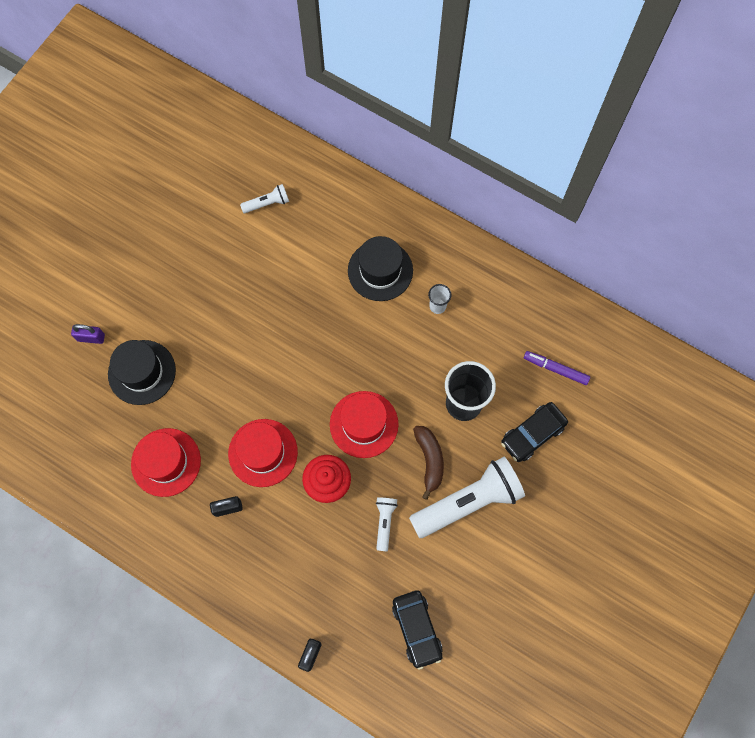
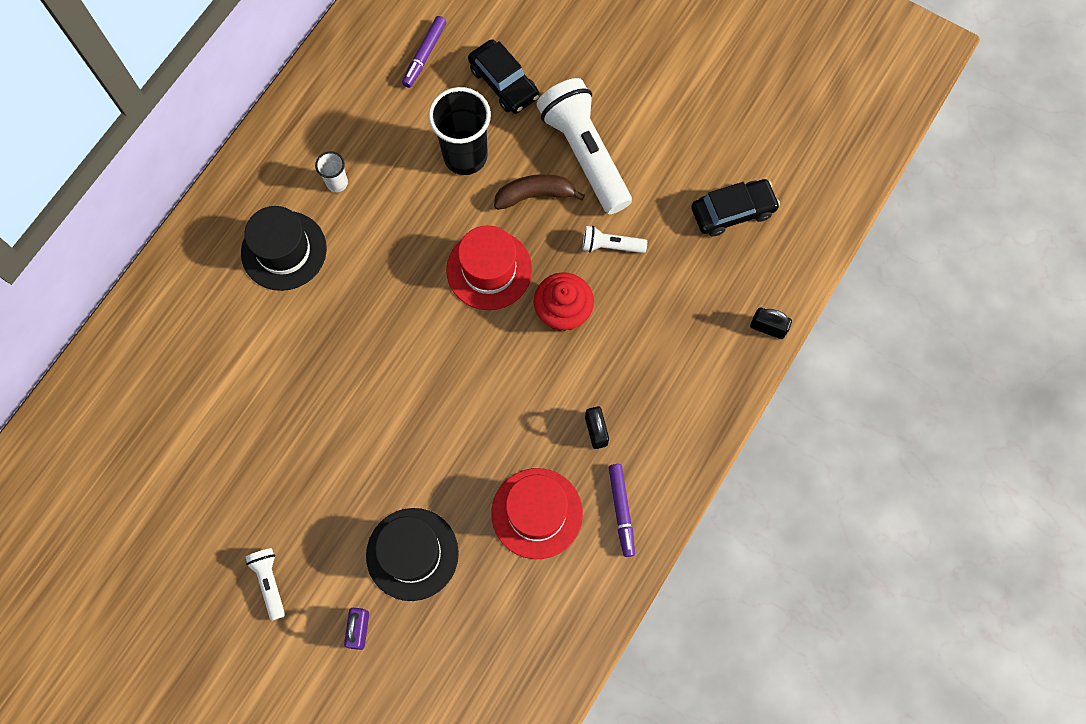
camera: 90 degrees left, 0 degrees up
(163, 527) = (621, 510): none -> purple marker
(263, 452) = (524, 390): red hat -> none
(267, 203) = (173, 396): white flashlight -> white flashlight (270, 582)

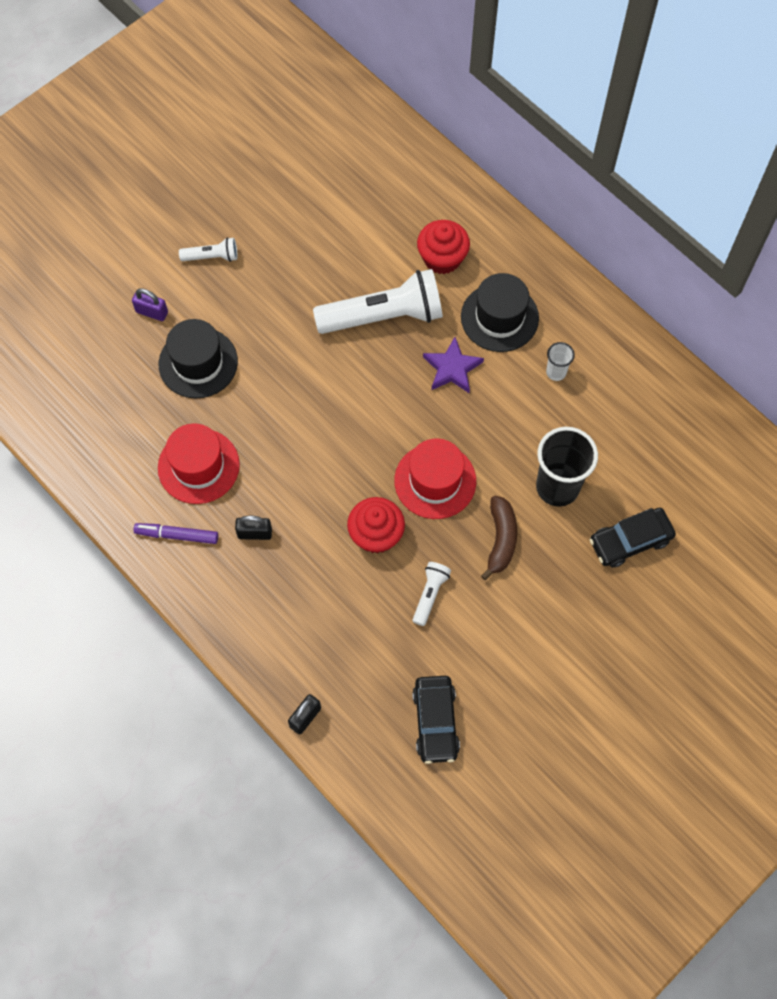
camera: 105 degrees right, 5 degrees down
(221, 325) = (442, 258): none -> red cupcake
(356, 283) = (452, 368): none -> purple star
(424, 55) = (677, 475): purple marker -> none
(585, 154) = (534, 597): white flashlight -> white flashlight (384, 316)

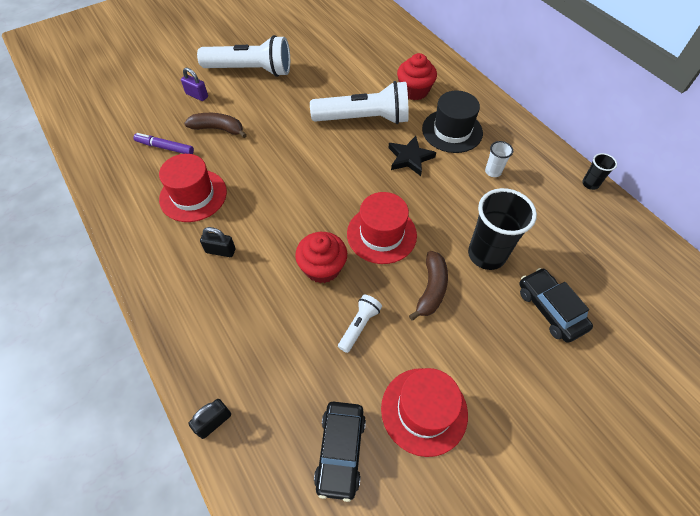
camera: 10 degrees right, 10 degrees down
(177, 535) = (157, 242): purple marker -> purple marker (165, 147)
(198, 363) = (218, 129): black hat -> brown banana
(212, 257) = (250, 70): white flashlight -> white flashlight, size x2.16
(452, 368) = (410, 158): purple star -> black star
(510, 670) = (424, 410): none -> red hat
(630, 541) = (550, 309): black car -> black car turned 75 degrees clockwise
(673, 371) = (590, 184): none -> black cup

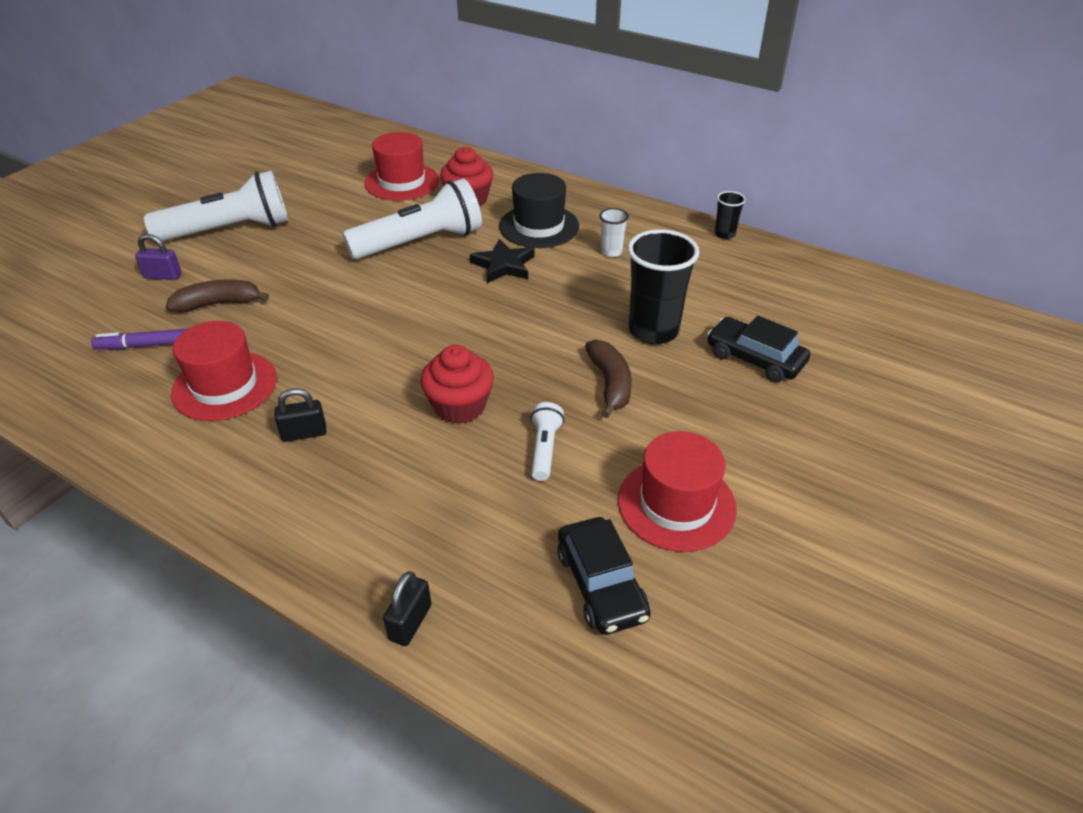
camera: 25 degrees left, 15 degrees down
(381, 234) = (515, 349): red hat -> red hat (402, 182)

